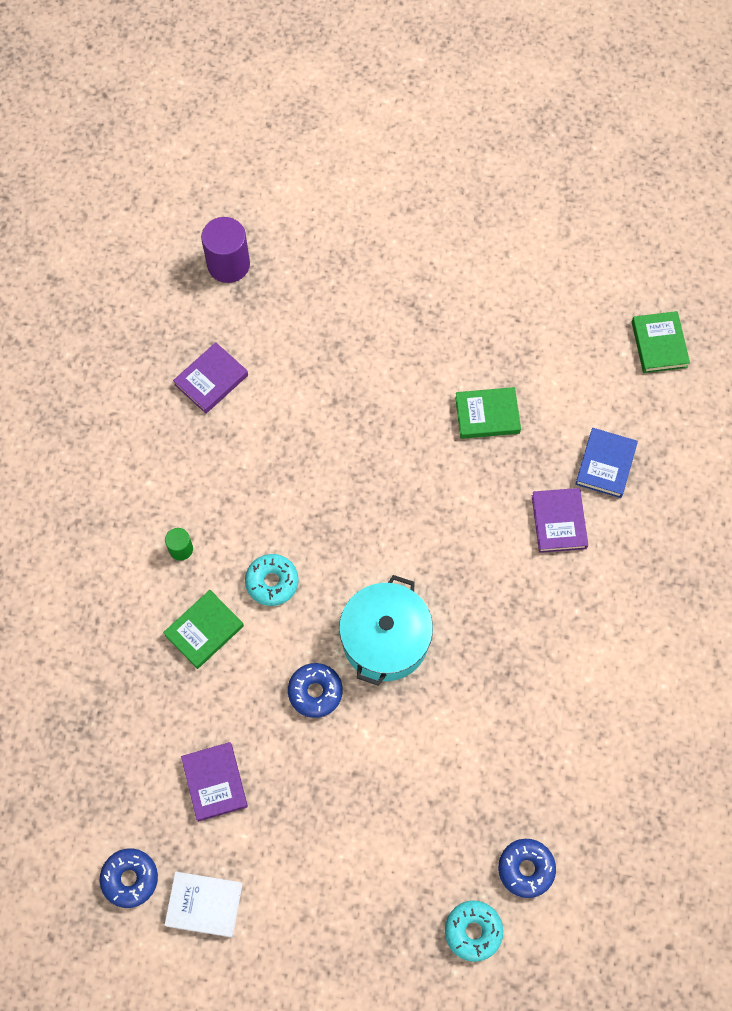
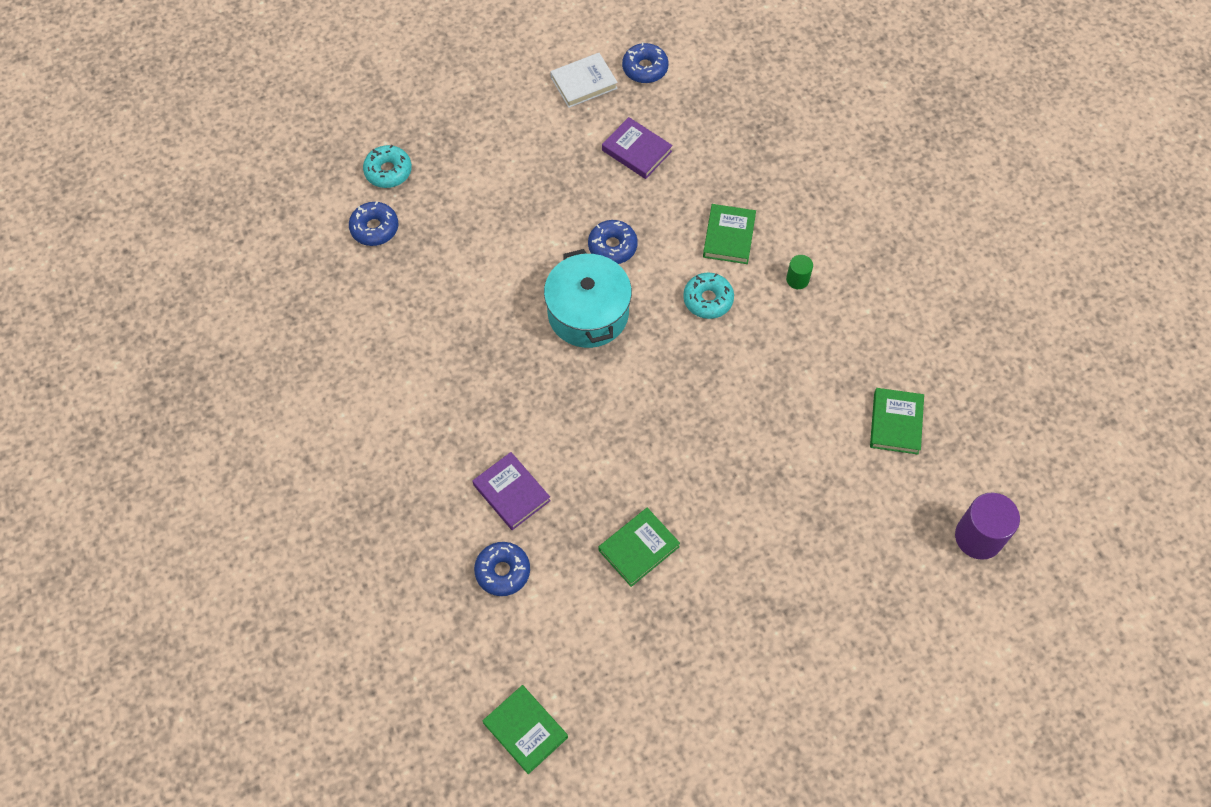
camera: 145 degrees right, 5 degrees down
(211, 380) = (895, 423): purple book -> green book
(605, 464) = (502, 571): blue book -> blue donut

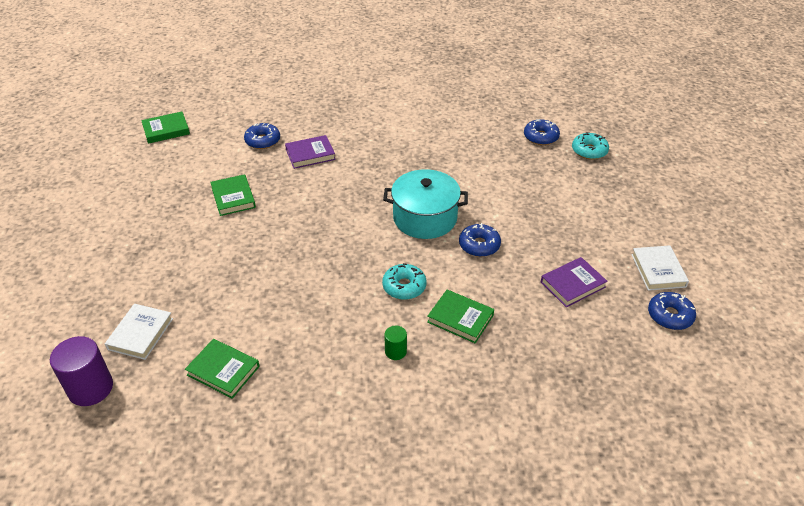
camera: 110 degrees right, 20 degrees down
(893, 530) = (140, 334): none -> white book

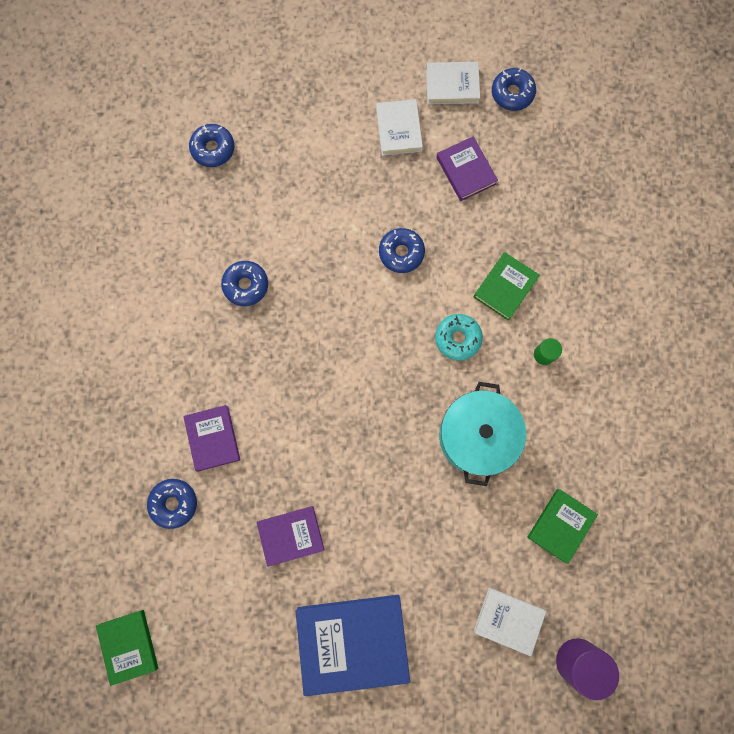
camera: 85 degrees left, 35 degrees up
(144, 236) = (352, 642): none -> blue book
(233, 198) = (291, 535): green book -> purple book
(425, 218) = (351, 305): turquoise pot -> turquoise pot (476, 436)
(432, 161) = (246, 285): none -> blue donut
(589, 151) = (248, 100): turquoise donut -> none
(597, 237) = (399, 129): none -> white book

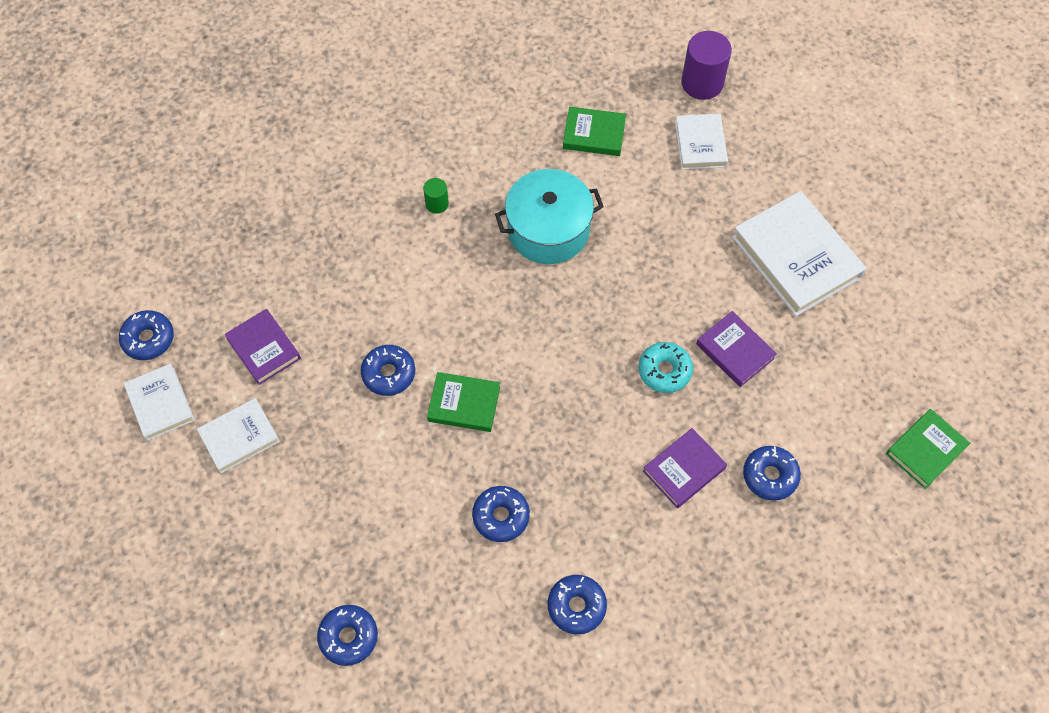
camera: 115 degrees left, 15 degrees down
(153, 308) = (576, 606): none -> blue donut
(352, 642) = (796, 257): blue book -> white book
(457, 338) = (458, 284): turquoise donut -> turquoise donut (664, 371)
(466, 171) = (264, 348): purple book -> purple book turned 75 degrees counterclockwise
(505, 287) = (382, 262): green book -> green book (464, 404)

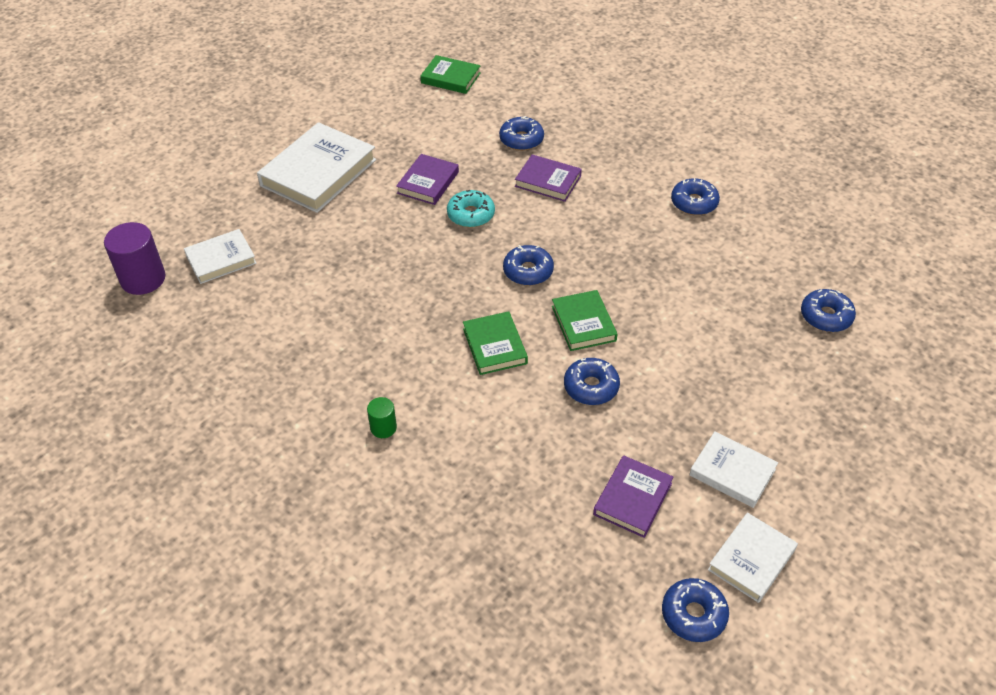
camera: 115 degrees left, 15 degrees down
(501, 516) = (661, 265): blue donut -> blue donut (528, 271)
(548, 230) = (371, 331): turquoise pot -> none
(594, 134) = (239, 336): green book -> green book (495, 346)

